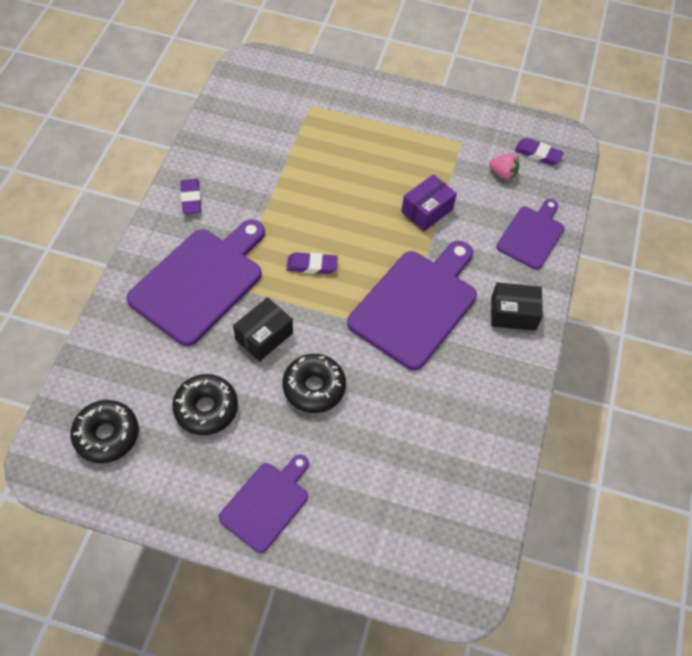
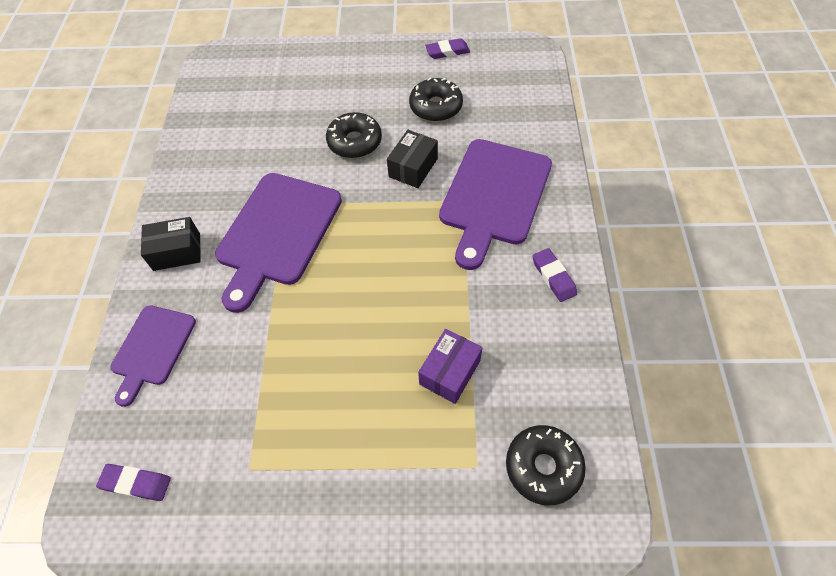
camera: 170 degrees right, 0 degrees up
(107, 435) = (500, 74): black donut -> black donut (543, 467)
(266, 503) = (364, 67): purple cutting board -> none
(312, 265) = (393, 242): purple eraser -> purple eraser (447, 52)
(427, 210) = (282, 344): purple box -> purple box (450, 372)
(503, 173) = (187, 431): pink strawberry -> none

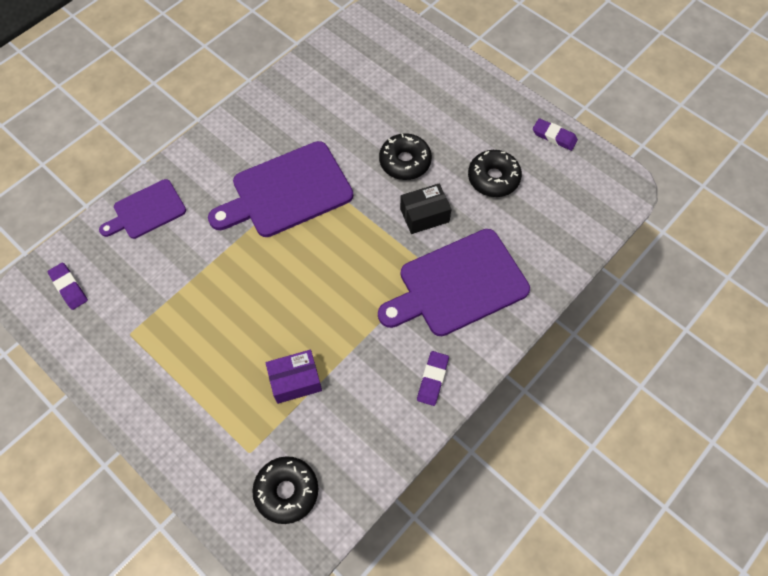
camera: 40 degrees right, 5 degrees up
(177, 252) = (216, 155): black box -> none

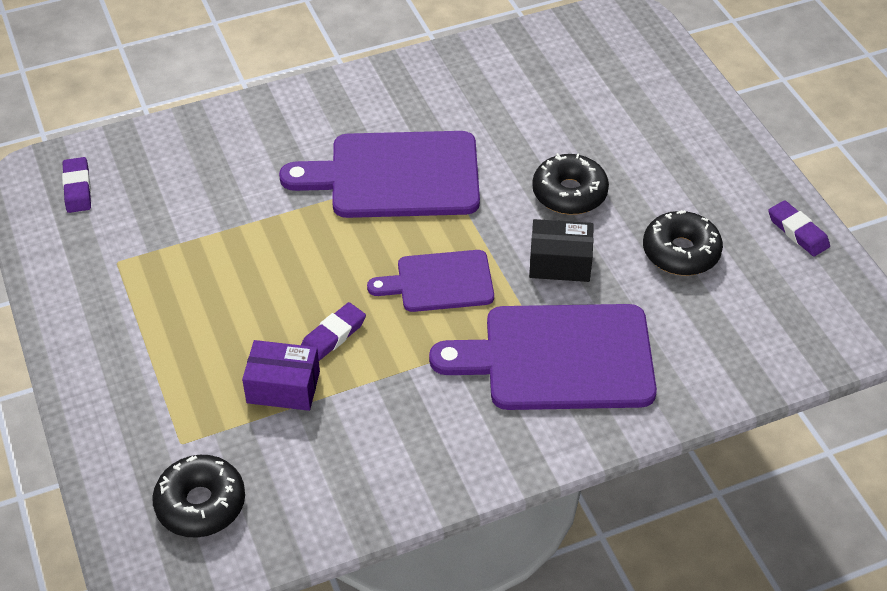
camera: 25 degrees right, 15 degrees down
(146, 211) = (213, 139): purple cutting board -> purple cutting board (439, 282)
(432, 379) = (460, 453): purple eraser -> purple eraser (333, 336)

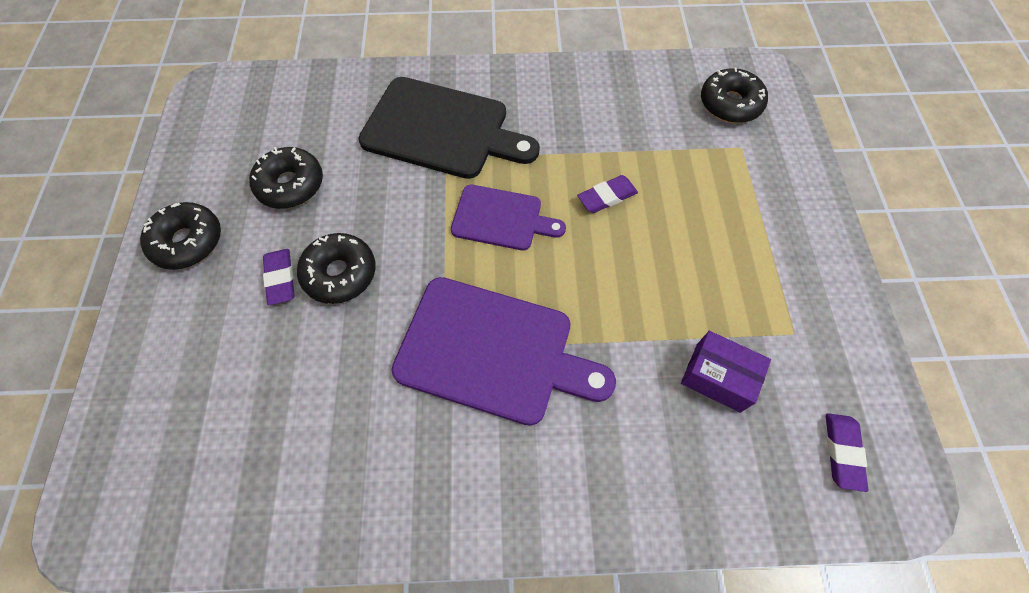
camera: 160 degrees left, 15 degrees up
(283, 387) = (657, 167): purple box -> purple box (718, 377)
(559, 358) = (441, 129): purple cutting board -> black cutting board
(560, 262) = (393, 206): black box -> none
(732, 178) = (188, 242): none -> black donut
(797, 232) = (185, 174): purple eraser -> purple eraser (280, 278)

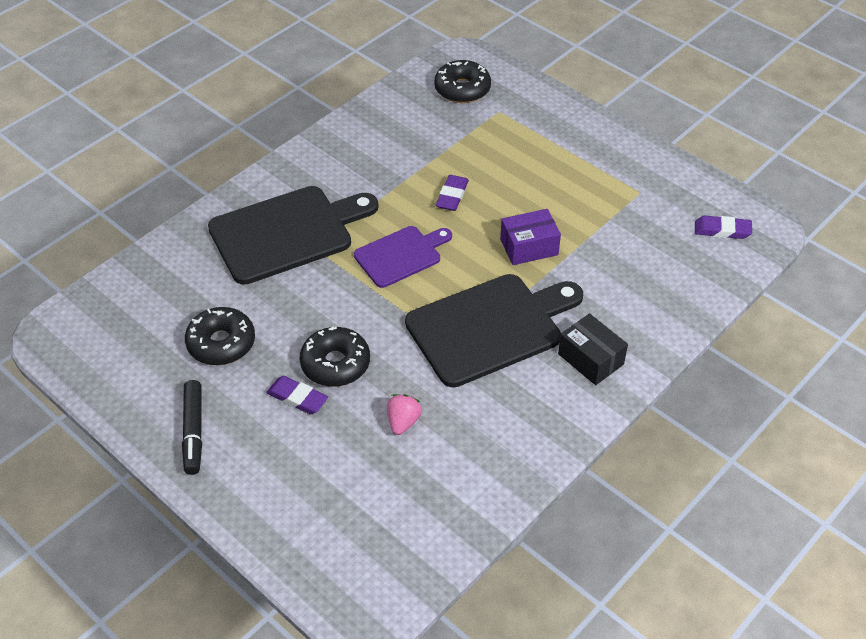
camera: 45 degrees left, 15 degrees down
(188, 242) = (193, 432): black donut -> black marker
(322, 376) = (403, 422): none -> pink strawberry
(492, 351) = (489, 327): purple cutting board -> black cutting board
(542, 470) = (590, 359): none -> black box
(718, 377) = (626, 243): purple box -> purple box (529, 247)
(842, 452) = (722, 230): purple eraser -> purple eraser turned 45 degrees counterclockwise

